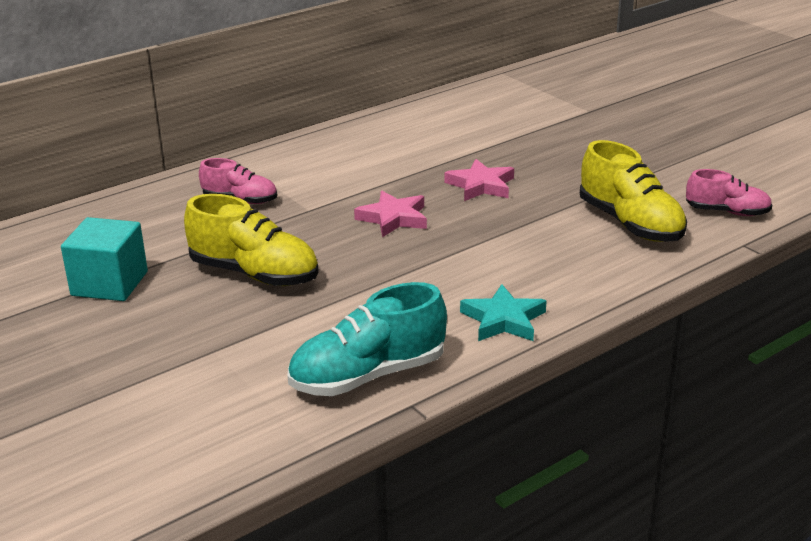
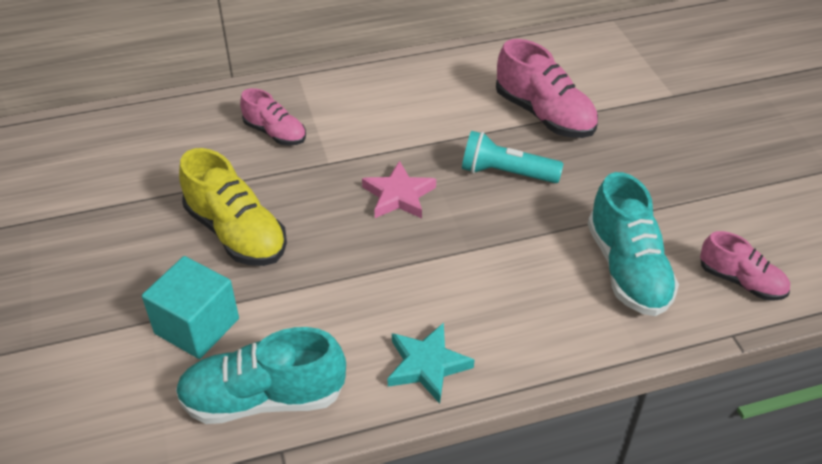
camera: 20 degrees right, 15 degrees up
(109, 284) = (111, 209): turquoise cube -> turquoise cube (197, 326)
(481, 185) = (506, 173): pink star -> turquoise flashlight
(487, 142) = (544, 115): none -> pink shoe
(630, 224) = (627, 269): yellow shoe -> turquoise shoe

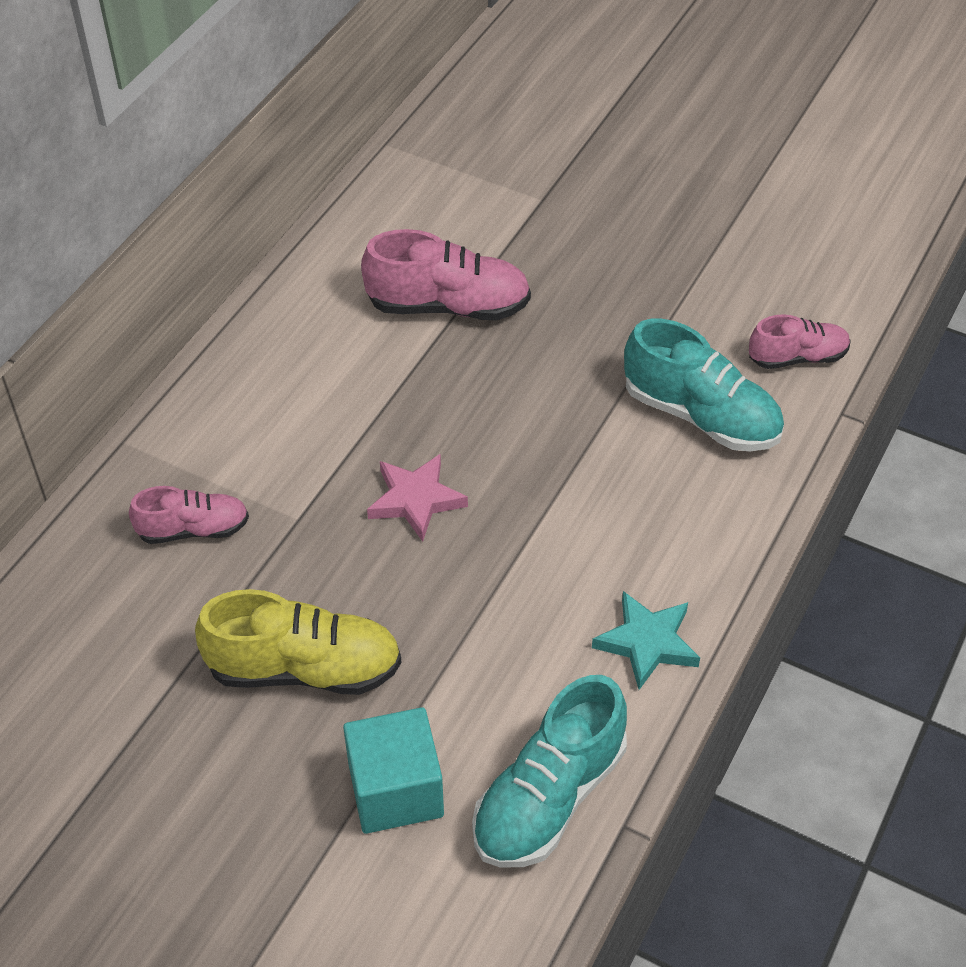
camera: 45 degrees left, 5 degrees up
(506, 173) = (488, 398): turquoise flashlight -> none

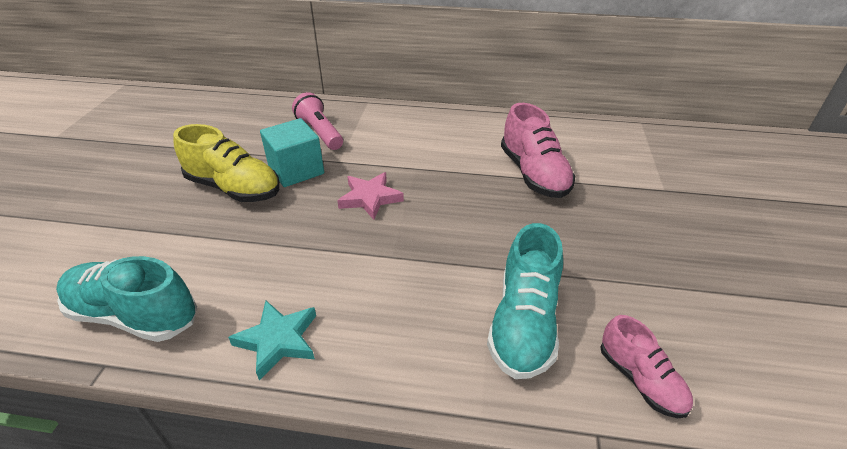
camera: 70 degrees right, 10 degrees down
(193, 529) = (320, 133): pink shoe -> pink flashlight
(304, 669) = (234, 188): yellow shoe -> yellow shoe turned 45 degrees counterclockwise
(395, 790) = (146, 242): turquoise cube -> turquoise cube (296, 170)

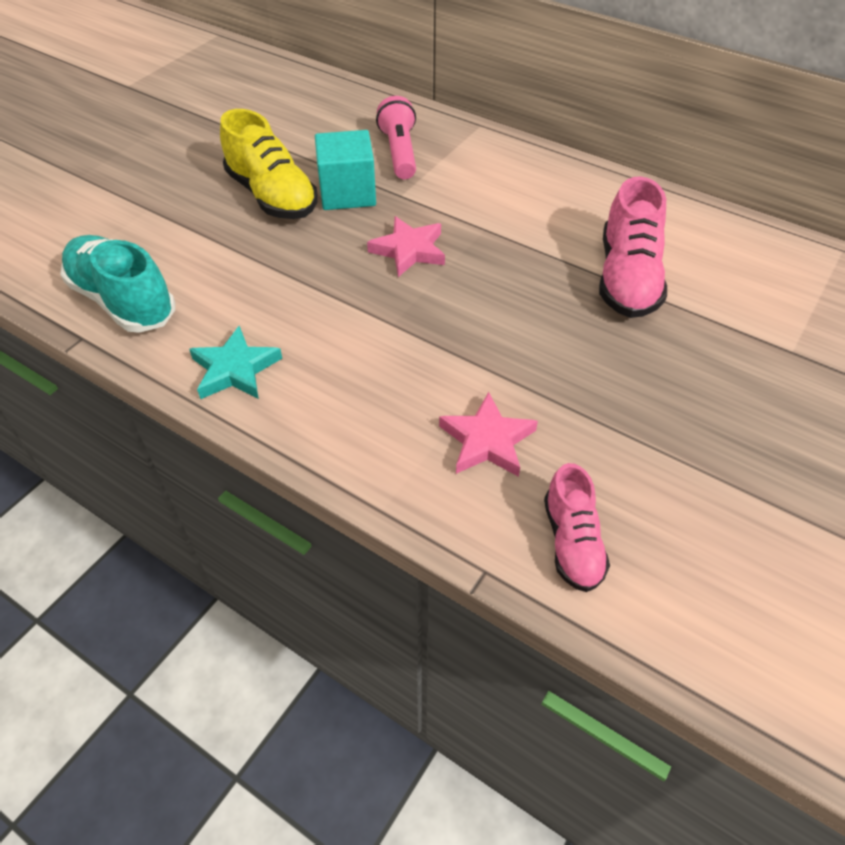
camera: 25 degrees right, 10 degrees up
(523, 323) = (487, 441): turquoise shoe -> pink star

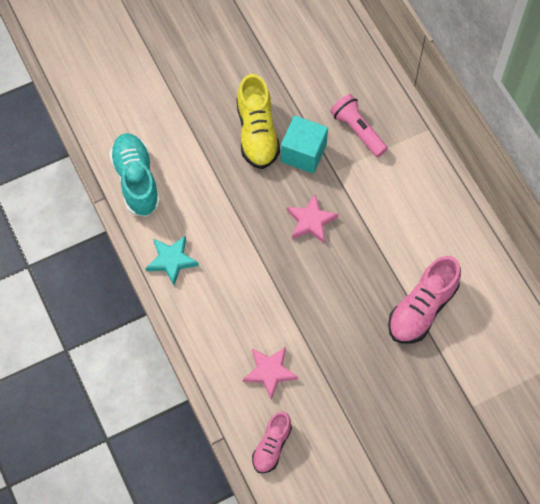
camera: 30 degrees right, 15 degrees up
(399, 152) = (357, 131): pink flashlight -> pink flashlight turned 60 degrees counterclockwise

